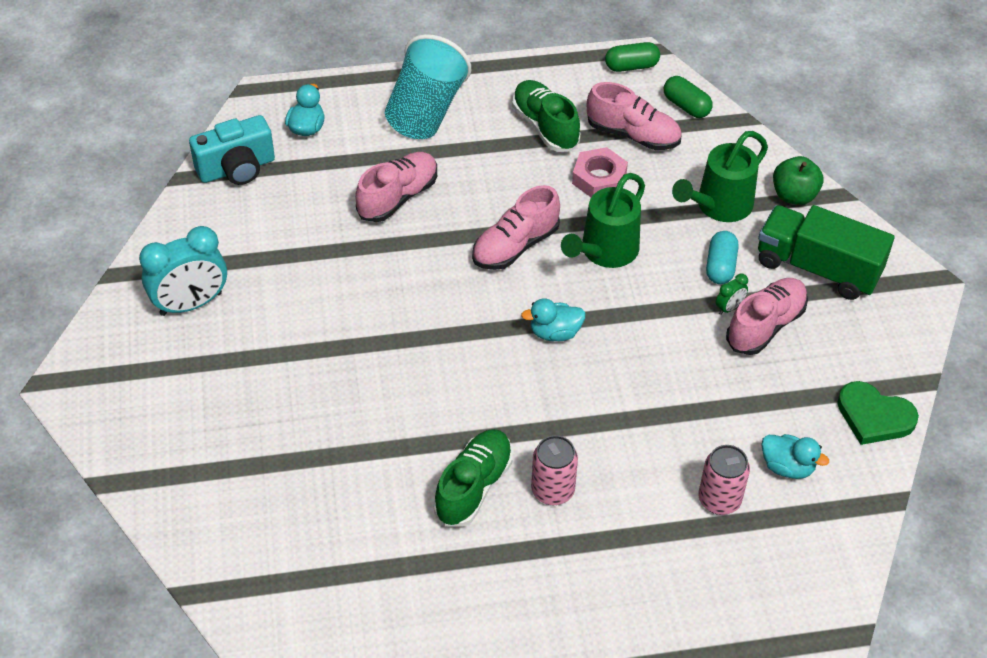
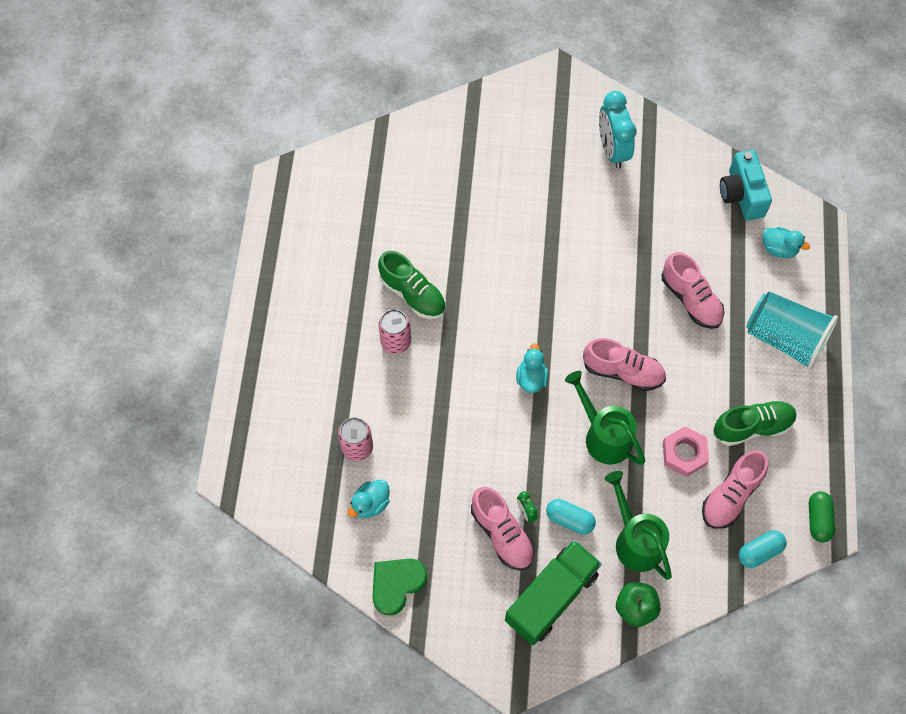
camera: 105 degrees right, 15 degrees up
(515, 246) = (623, 371): pink shoe -> pink shoe turned 135 degrees clockwise
(686, 106) = (759, 552): green capsule -> turquoise capsule

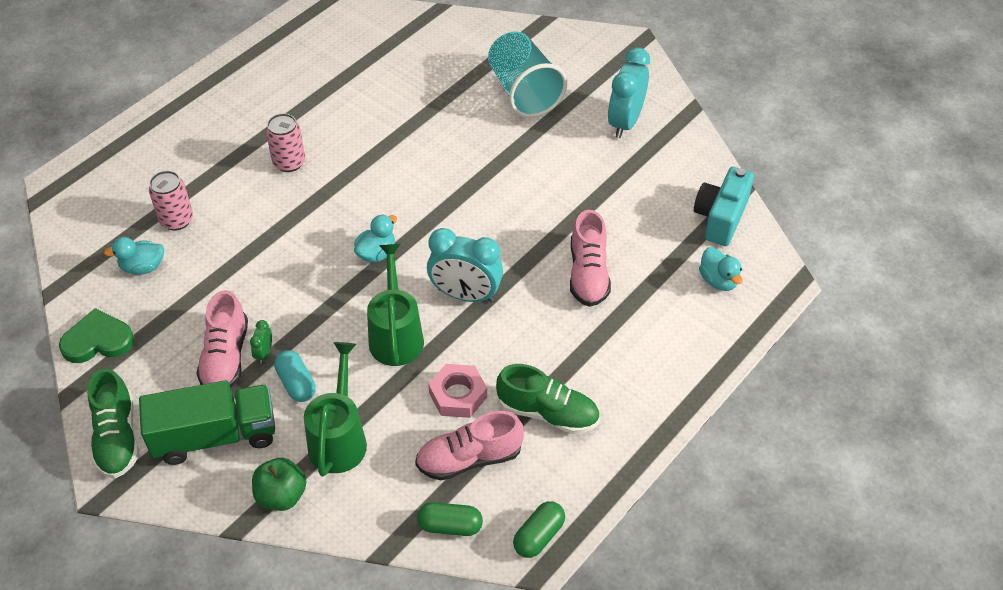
camera: 35 degrees right, 15 degrees down
(413, 294) = (339, 136): green shoe -> green shoe (117, 437)
(623, 371) = (465, 295): pink shoe -> turquoise clock
(759, 552) = (450, 526): turquoise capsule -> green capsule
(785, 339) = (654, 358): turquoise cup -> turquoise cup (523, 92)

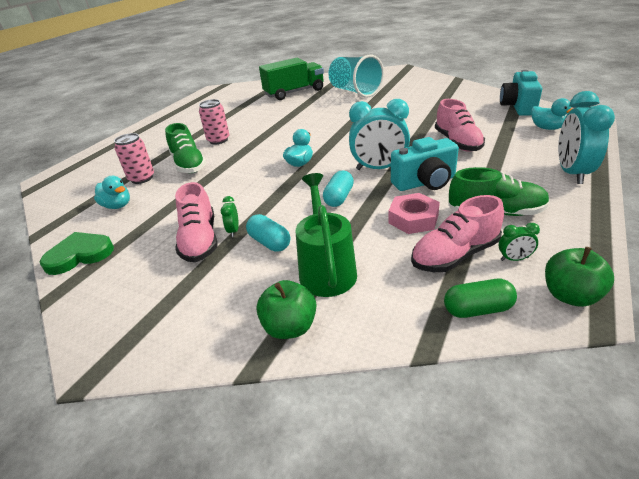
camera: 10 degrees left, 15 degrees down
(117, 437) = (102, 320): green shoe -> green shoe (189, 165)
(143, 267) = (117, 206): turquoise duck -> turquoise duck turned 120 degrees counterclockwise
(215, 436) = (205, 295): green truck -> green truck (294, 92)
(396, 334) = (339, 198): green watering can -> turquoise capsule
(504, 339) = (425, 182): none -> turquoise camera
(521, 480) = (514, 259): none -> green clock
(539, 536) = (570, 295): green capsule -> green apple
(625, 122) = (424, 89): turquoise clock -> turquoise clock (571, 173)

